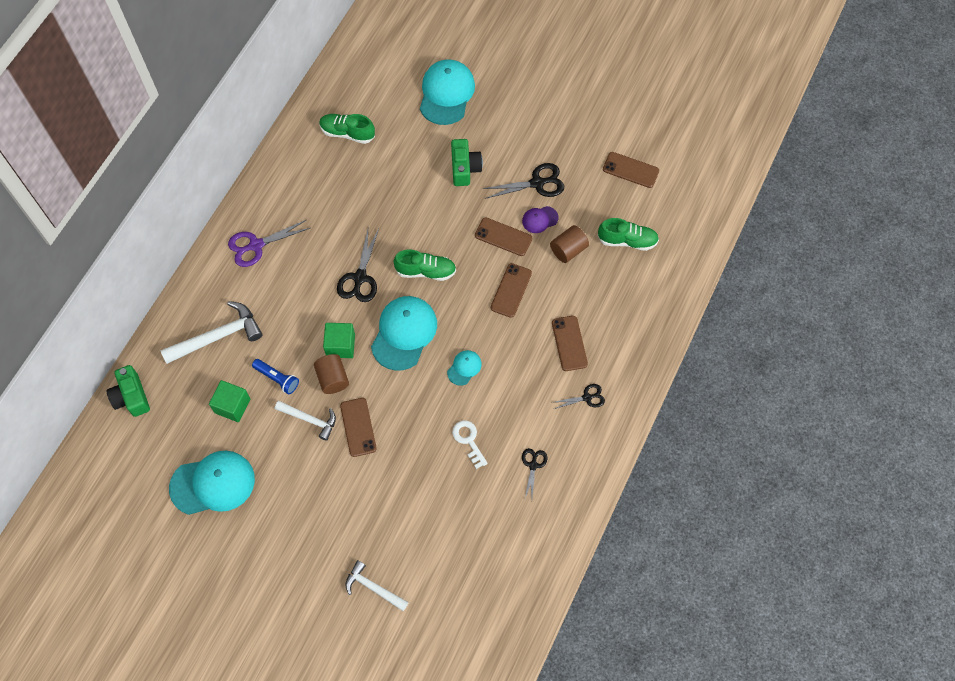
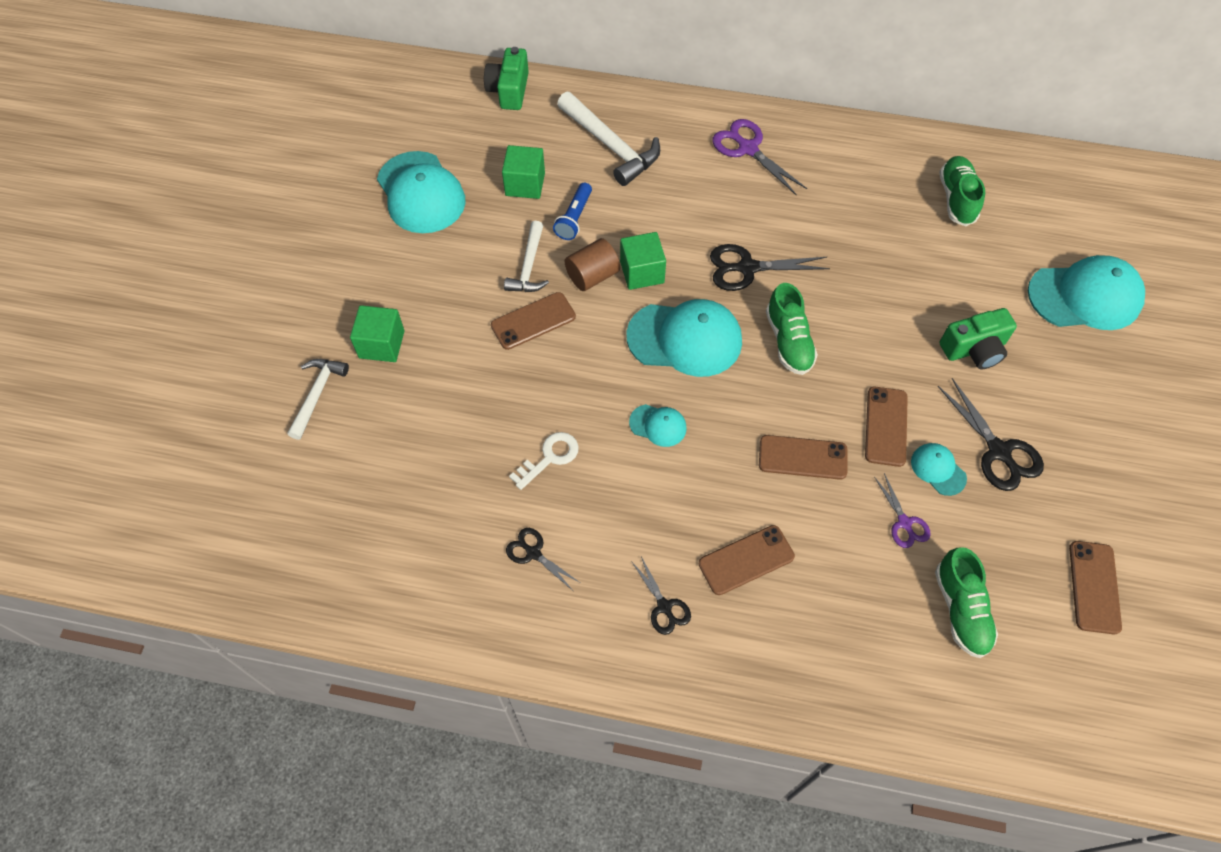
camera: 75 degrees right, 5 degrees down
(131, 397) = (509, 90): green camera -> green camera turned 45 degrees counterclockwise
(344, 535) = (381, 344): none -> green cube
(533, 465) = (533, 553): black scissors -> black scissors turned 135 degrees counterclockwise
(540, 219) = (938, 469): purple cap -> turquoise cap
(568, 250) = (904, 522): brown cylinder -> purple scissors

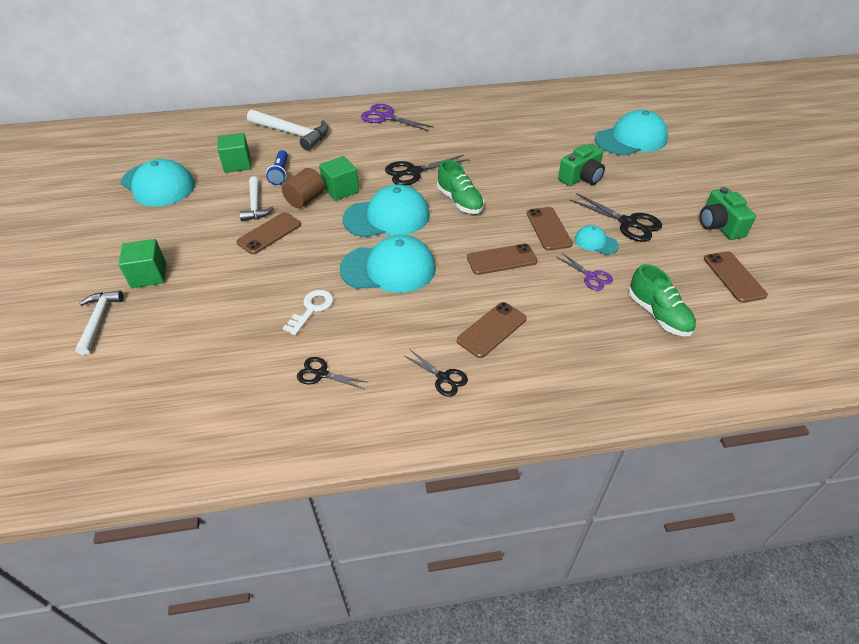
camera: 20 degrees left, 15 degrees down
(509, 90) = (210, 122): green camera -> green camera (719, 225)
(658, 425) = (388, 268): turquoise cap -> turquoise cap, size x2.08
(956, 198) = (528, 113): green shoe -> none

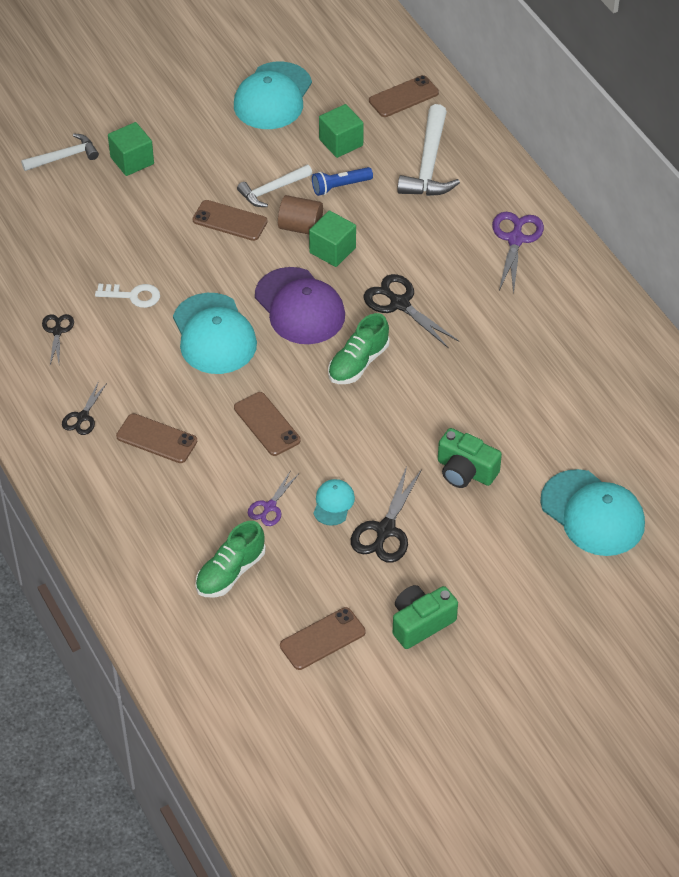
camera: 70 degrees right, 5 degrees up
(387, 217) = (300, 307): turquoise cap -> purple cap
(548, 229) = (341, 456): brown phone -> brown phone (403, 97)

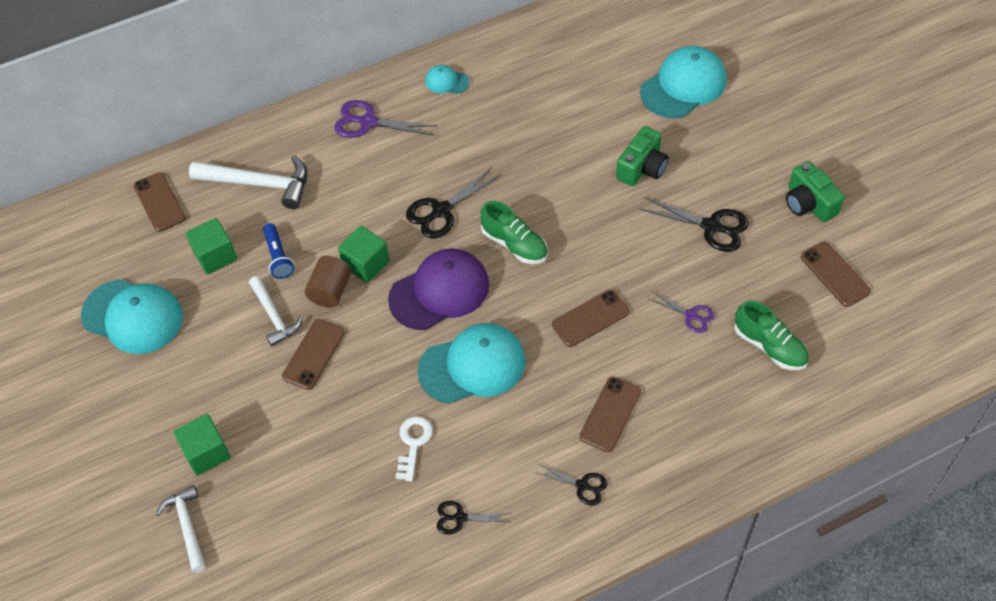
camera: 85 degrees left, 5 degrees up
(333, 503) = (683, 265): turquoise cap -> turquoise cap (446, 81)

